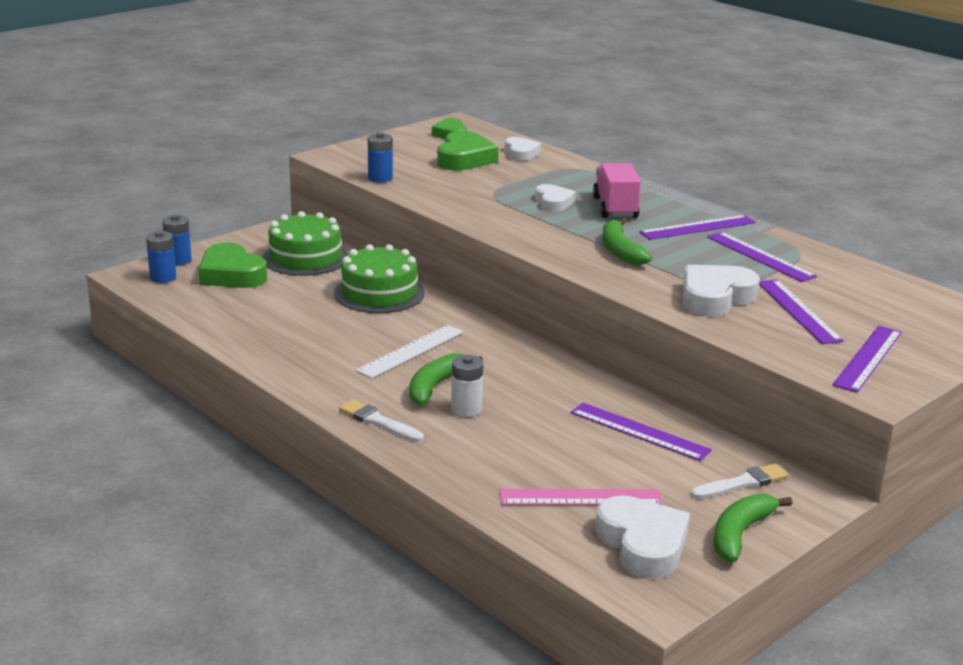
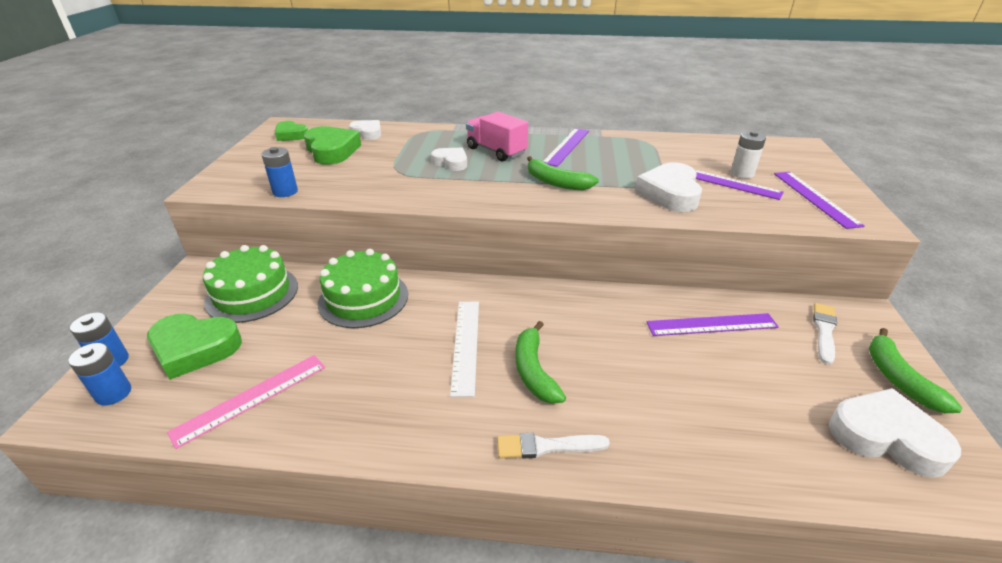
camera: 40 degrees left, 10 degrees up
(466, 409) = (588, 381): white battery -> white battery (742, 173)
(580, 498) = (786, 419): pink ruler -> pink ruler (251, 398)
(760, 256) = (633, 152): purple ruler -> none

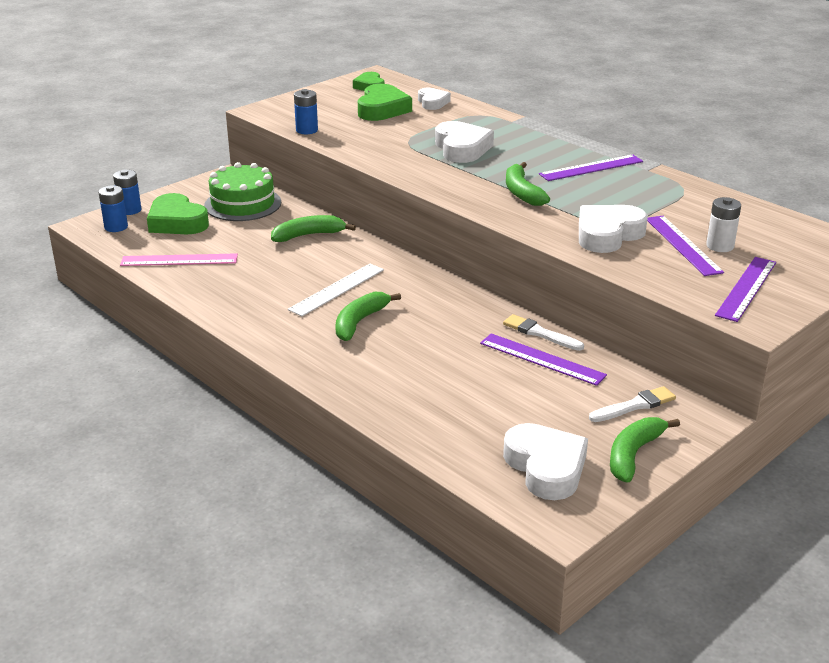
camera: 40 degrees right, 5 degrees down
(363, 298) = (308, 235): green cake -> green banana
(451, 162) = (461, 148): white heart -> white heart, size x1.63
(496, 151) = (517, 151): pink truck -> none
(547, 446) = (308, 357): white brush -> white brush (540, 333)

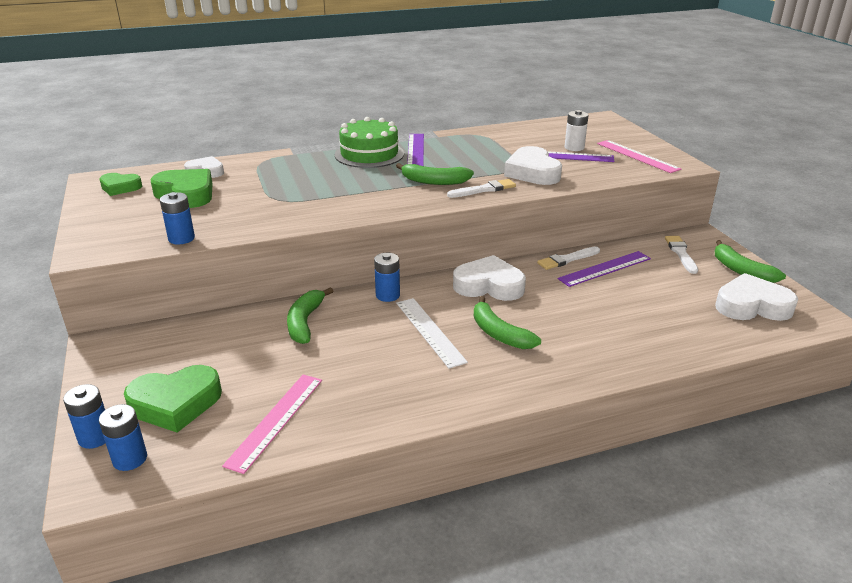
camera: 65 degrees left, 0 degrees up
(243, 204) = (186, 347): green cake -> green cake (369, 154)
(379, 257) = (387, 295): none -> blue battery
(461, 148) = (322, 183): white heart -> white heart (489, 285)
(530, 219) = (484, 189): none -> white brush
(746, 288) = (637, 156): purple ruler -> pink ruler

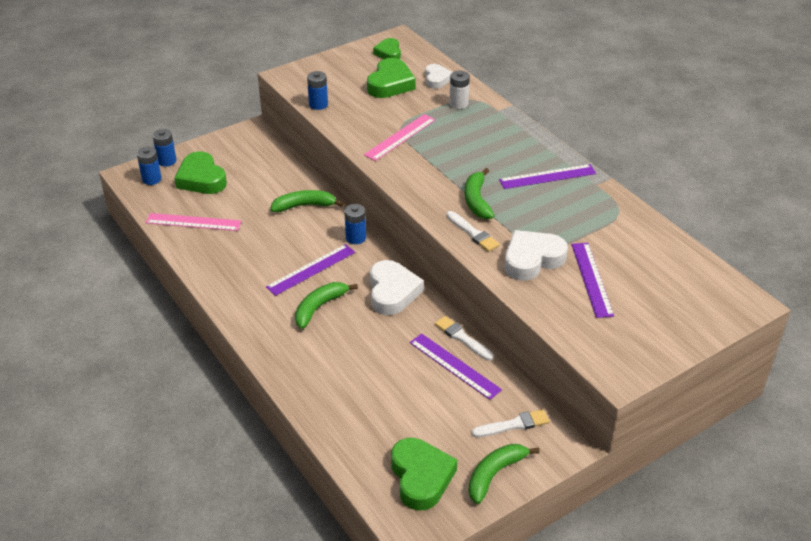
camera: 75 degrees right, 10 degrees up
(369, 154) = (522, 151): green cake -> none
(429, 331) = (311, 269): white ruler -> purple ruler
(574, 147) = (623, 284): white battery -> white battery (458, 104)
(637, 156) = (626, 336): pink ruler -> pink ruler (400, 137)
(752, 306) = (421, 477): white heart -> green heart

